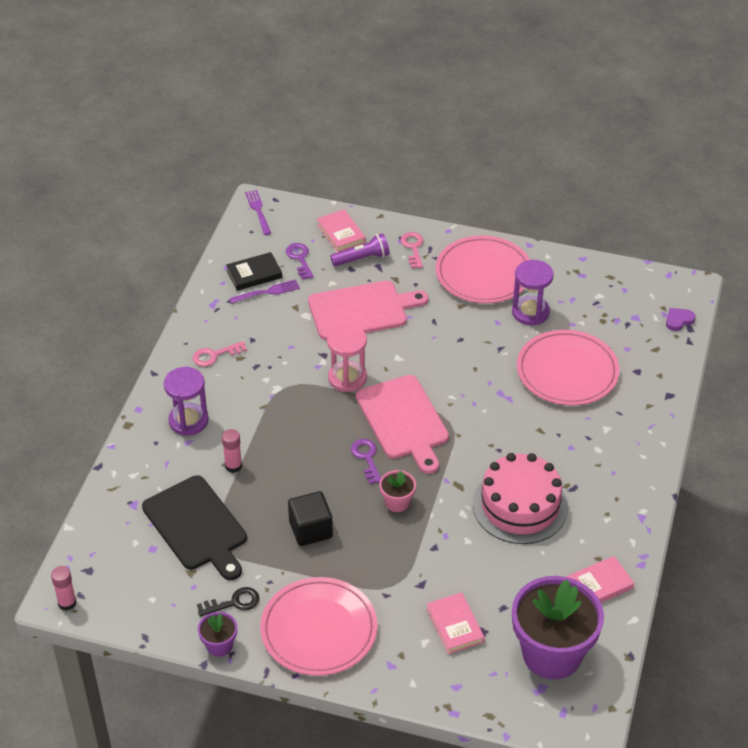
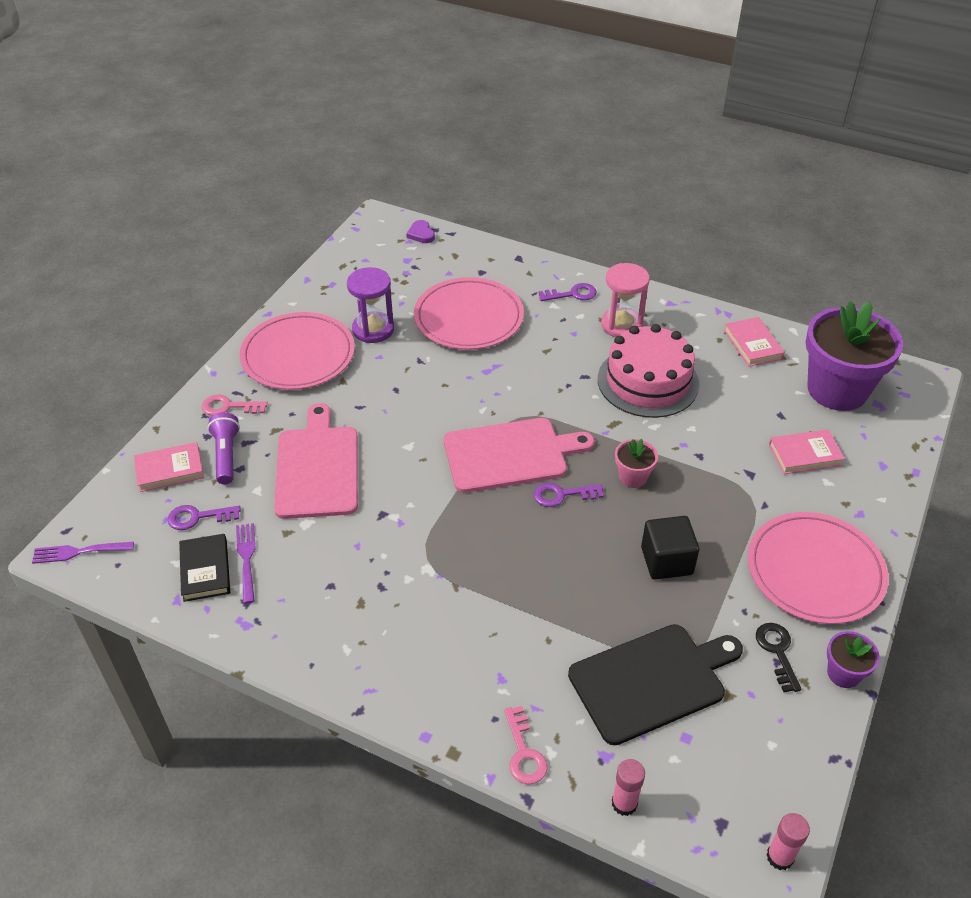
camera: 80 degrees left, 0 degrees up
(188, 421) = (462, 674): purple hourglass -> none
(215, 355) = (347, 631): pink key -> pink key (524, 752)
(233, 466) = (553, 630): pink glue stick -> pink glue stick (624, 803)
(347, 378) = (428, 496): pink hourglass -> pink hourglass (621, 325)
(628, 440) = (572, 294): none -> purple key

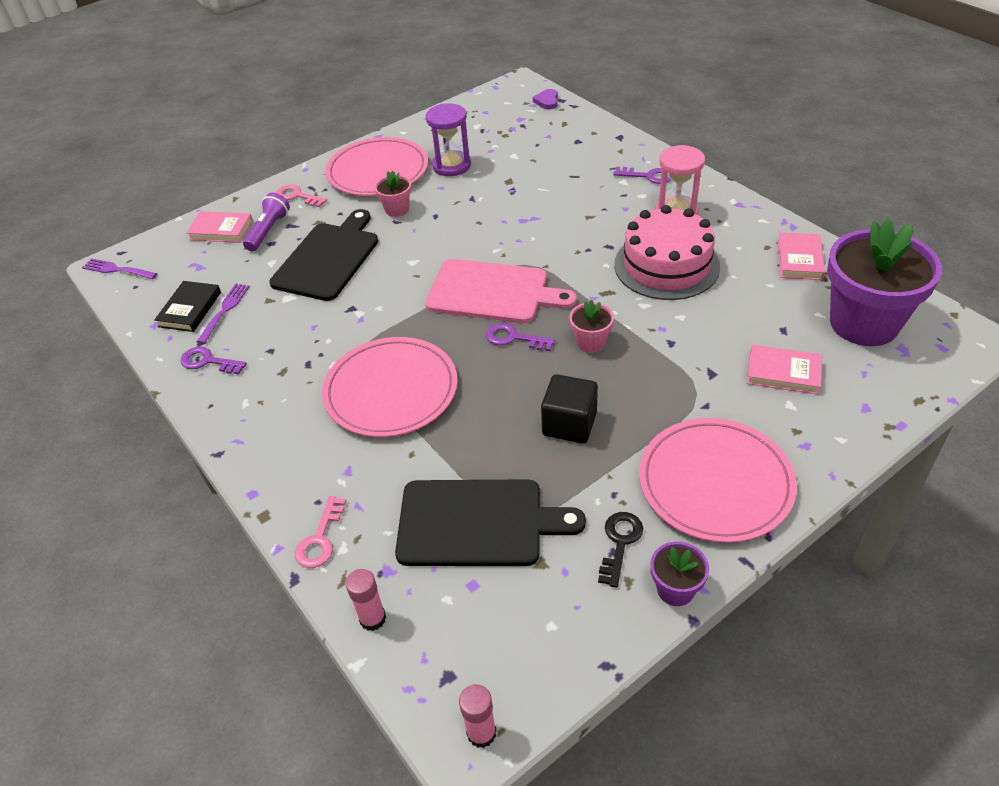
camera: 30 degrees right, 0 degrees up
(198, 517) = (214, 270): purple key -> purple key (208, 361)
(317, 467) = (328, 258): pink cutting board -> black cutting board
(351, 393) = (397, 209): none -> pink flower pot
(468, 318) = (539, 174): pink plate -> pink plate (391, 390)

